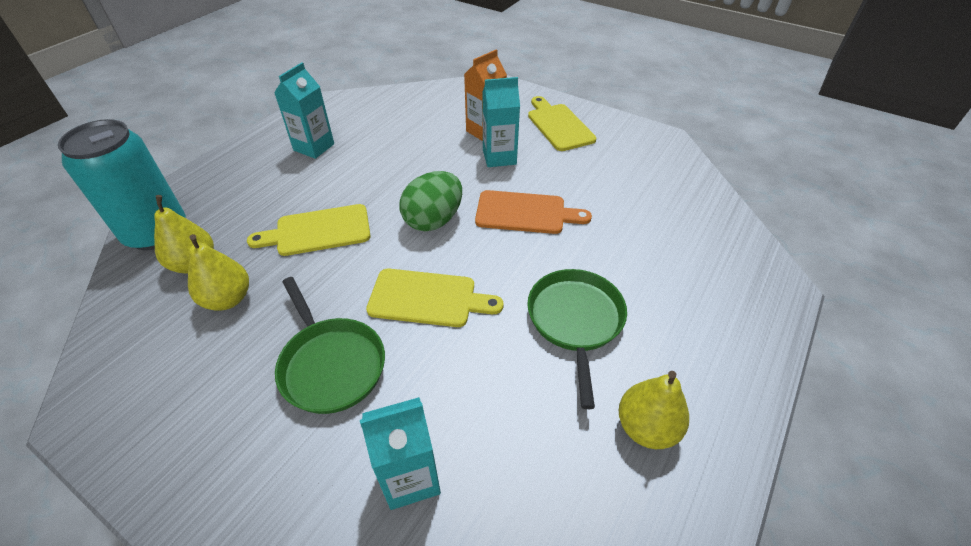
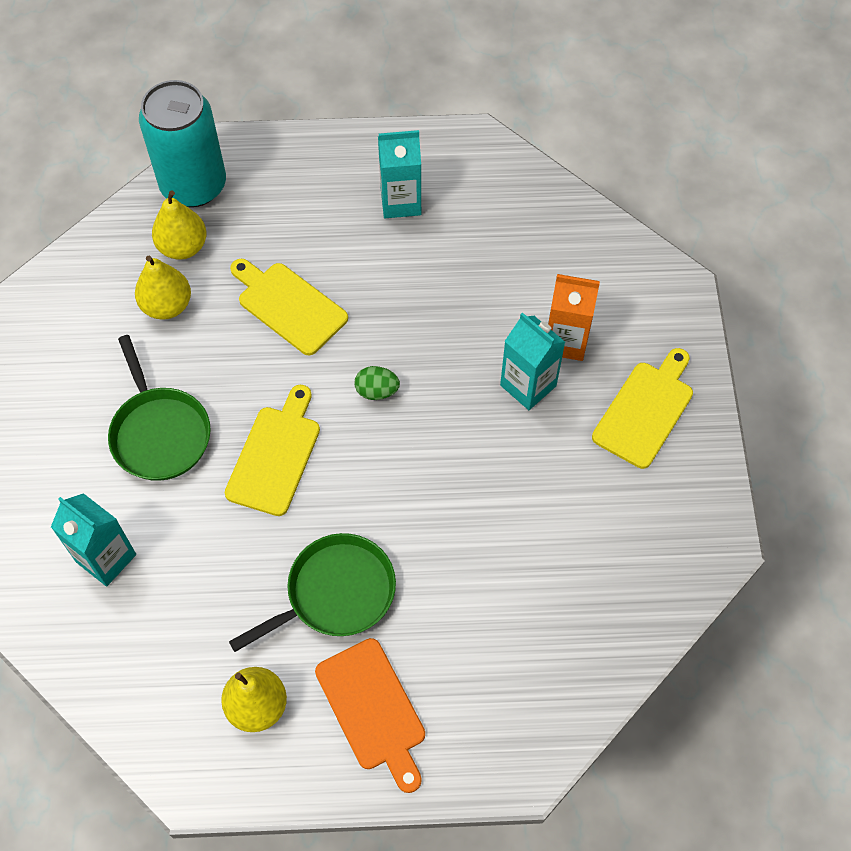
camera: 55 degrees right, 15 degrees up
(331, 364) = (159, 433): green pan -> green pan turned 45 degrees counterclockwise
(428, 298) = (275, 455): yellow cutting board -> yellow cutting board turned 135 degrees counterclockwise
(433, 220) = (377, 391): green egg -> green egg, size x0.54
(525, 213) = (453, 467): orange cutting board -> orange cutting board (373, 709)

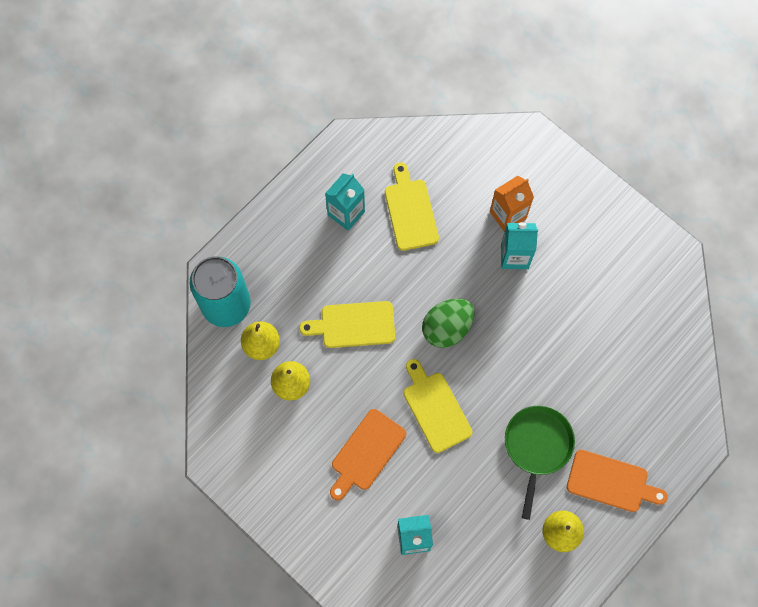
camera: 45 degrees left, 10 degrees up
(159, 433) = (366, 453): green pan -> orange cutting board
(377, 391) = (447, 328): green egg -> green egg, size x1.85
(645, 410) = (580, 217): yellow cutting board -> yellow cutting board (410, 211)

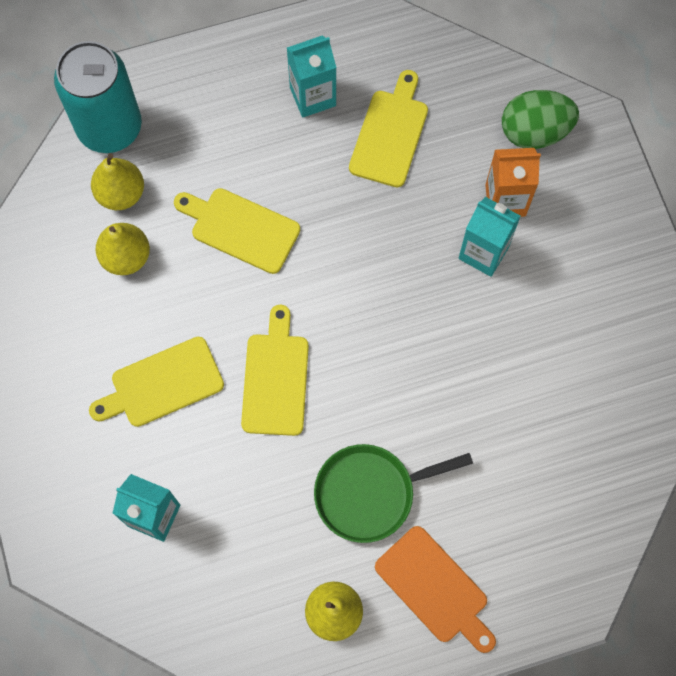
camera: 30 degrees right, 0 degrees up
(366, 453) = (162, 384): orange cutting board -> yellow cutting board
(447, 328) = (348, 293): green egg -> green egg (534, 132)
(537, 446) = (370, 493): green pan -> green pan turned 150 degrees counterclockwise

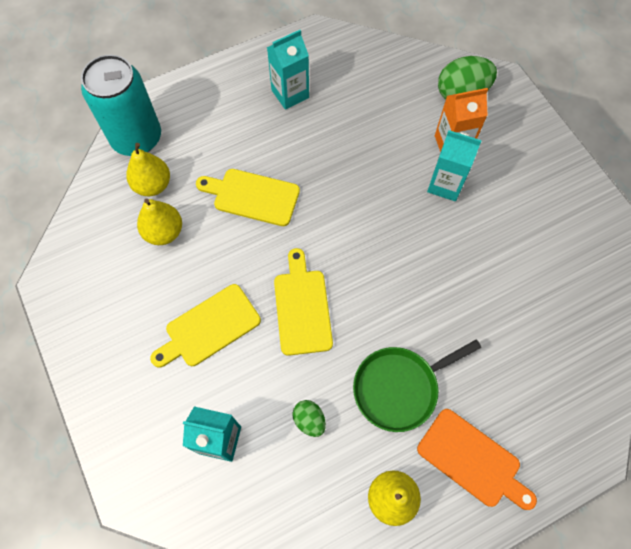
camera: 10 degrees left, 5 degrees down
(259, 511) = (309, 420): none -> green egg
(390, 134) = (354, 111): yellow cutting board -> none

